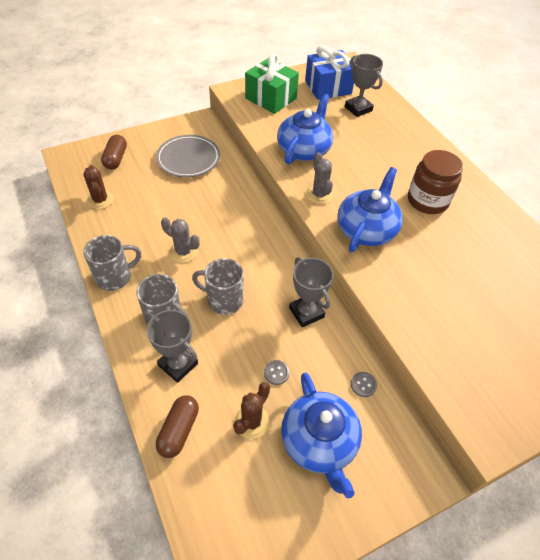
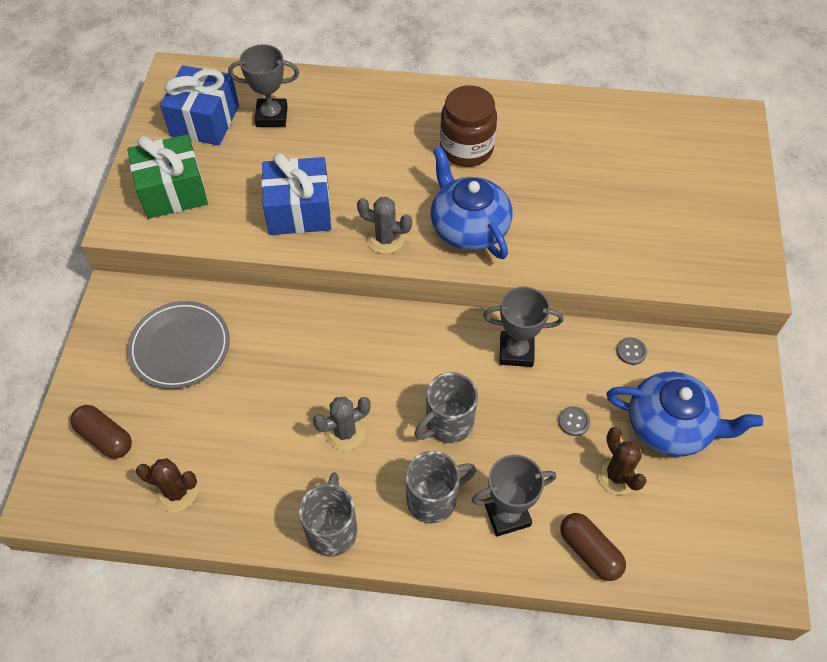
camera: 55 degrees left, 5 degrees up
(304, 149) = (299, 211): blue teapot -> blue gift

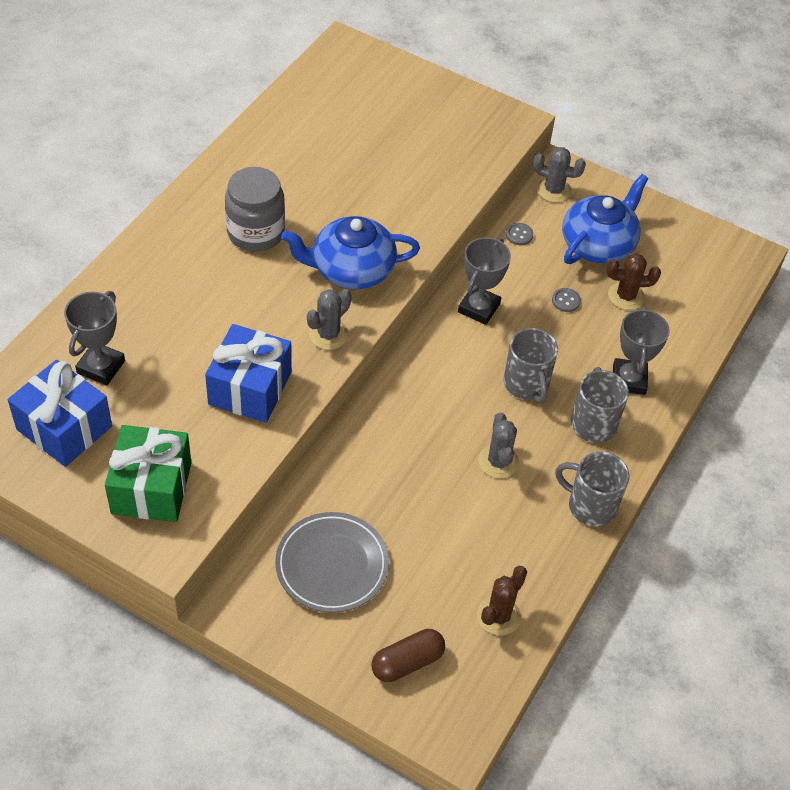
camera: 70 degrees left, 5 degrees down
(466, 149) = (256, 232): brown jar -> grey jar
(589, 551) = (682, 342): brown capsule -> none
(713, 360) = (553, 190): none -> grey cactus

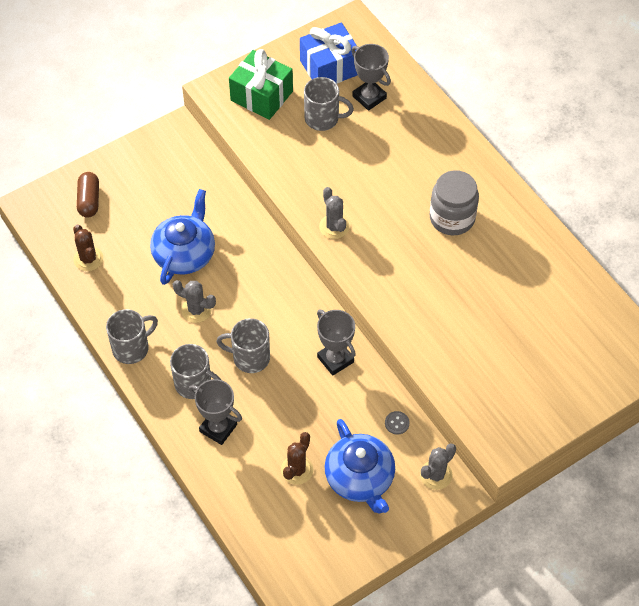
camera: 120 degrees right, 5 degrees up
(161, 404) = (323, 119): none -> grey mug
(250, 388) = (311, 168): blue gift -> none
(332, 565) = (174, 188): grey plate -> none
(351, 270) = (387, 263): blue teapot -> blue teapot (185, 254)
(566, 301) = (313, 423): grey button -> none

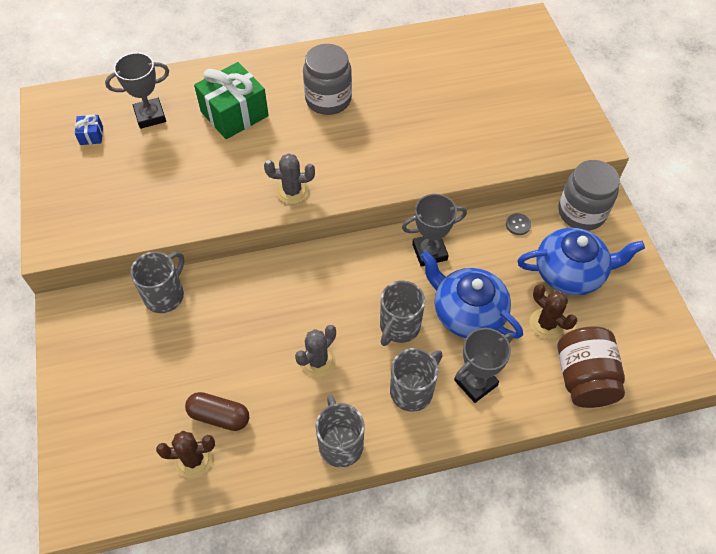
camera: 70 degrees left, 0 degrees up
(89, 200) = (109, 435): brown capsule -> brown capsule (219, 416)
(185, 254) = (238, 351): blue teapot -> blue teapot (467, 312)
(253, 510) = (584, 378): none -> brown jar
(261, 96) = (88, 203): green gift -> green gift (234, 114)
(323, 119) = (153, 160): grey mug -> grey mug (165, 295)
(329, 67) = (91, 135): blue gift -> blue gift, size x0.44
(436, 475) = (581, 212): grey cactus -> grey jar

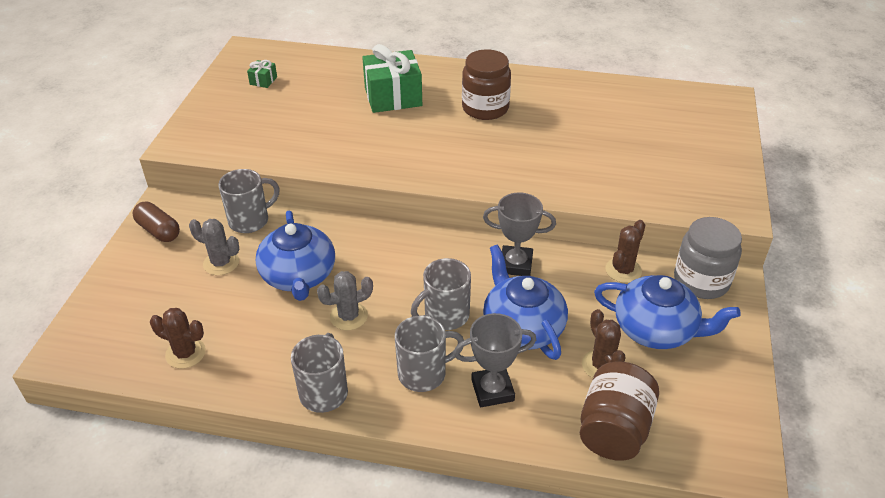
camera: 25 degrees right, 15 degrees down
(91, 135) = (263, 81): blue gift -> green gift
(150, 116) = (320, 80): grey trophy -> none
(219, 416) = (231, 328): brown capsule -> brown capsule (159, 231)
(248, 337) = (299, 276): none -> blue teapot
(292, 191) = (405, 166): grey cactus -> grey cactus (221, 263)
(328, 99) = (485, 108): grey jar -> brown jar
(518, 225) = (623, 270): grey button -> brown cactus

